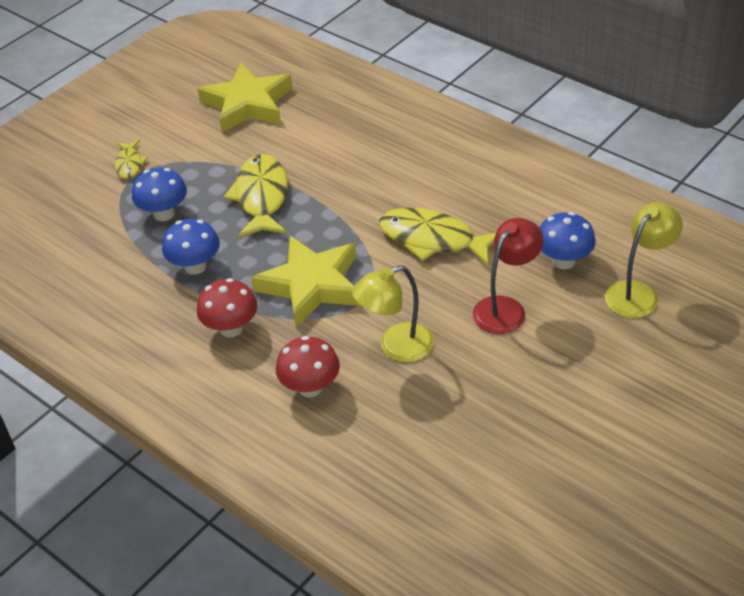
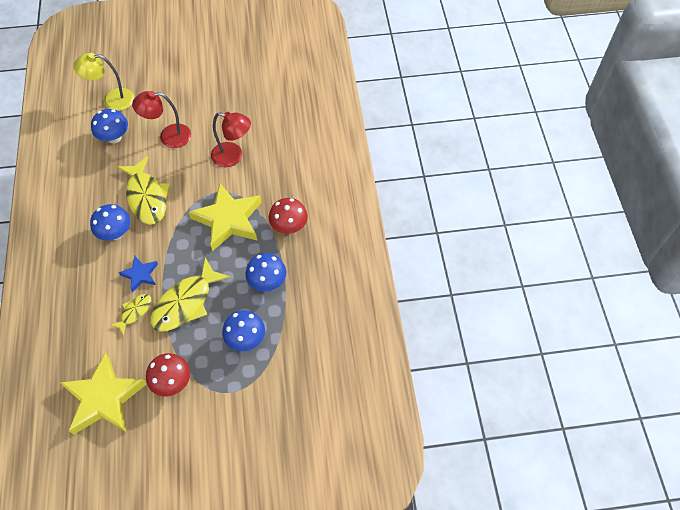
camera: 140 degrees left, 15 degrees up
(129, 164) = (224, 406): yellow fish -> yellow fish (134, 312)
(310, 387) = (288, 167): red mushroom -> red mushroom (172, 382)
(338, 184) = (140, 275): none -> blue star
(396, 347) = (233, 156): yellow lamp -> red lamp
(415, 193) = (115, 233): none -> blue mushroom

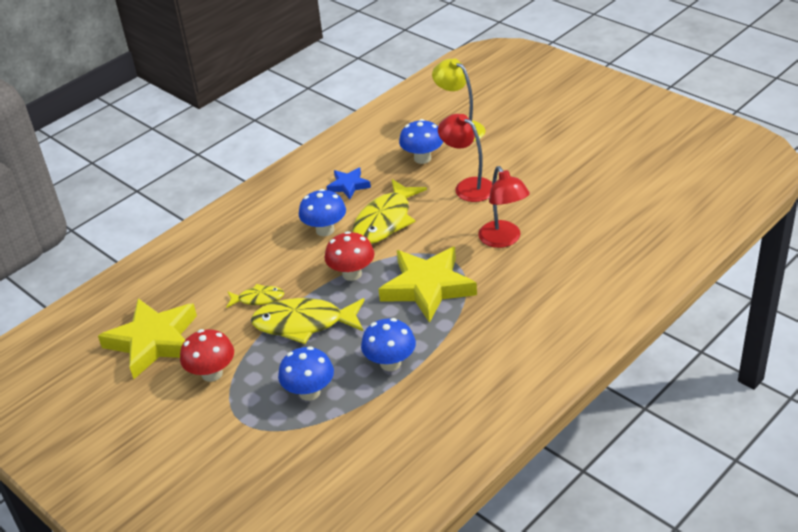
camera: 55 degrees right, 20 degrees down
(140, 275) = (300, 275): blue star -> blue star (348, 185)
(289, 227) = (473, 334): red mushroom -> red mushroom (352, 274)

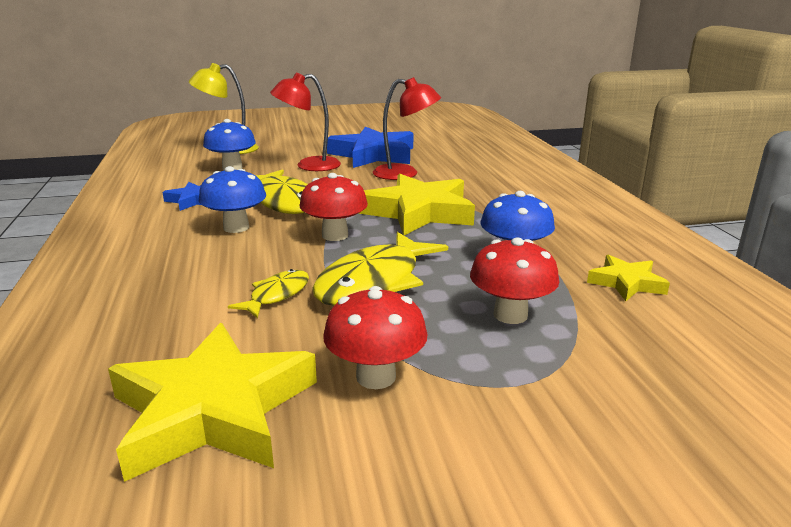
camera: 60 degrees left, 15 degrees down
(309, 392) = (510, 315): blue mushroom -> red mushroom
(396, 425) = (626, 283): none -> yellow star
(533, 200) = (373, 155): none -> blue star

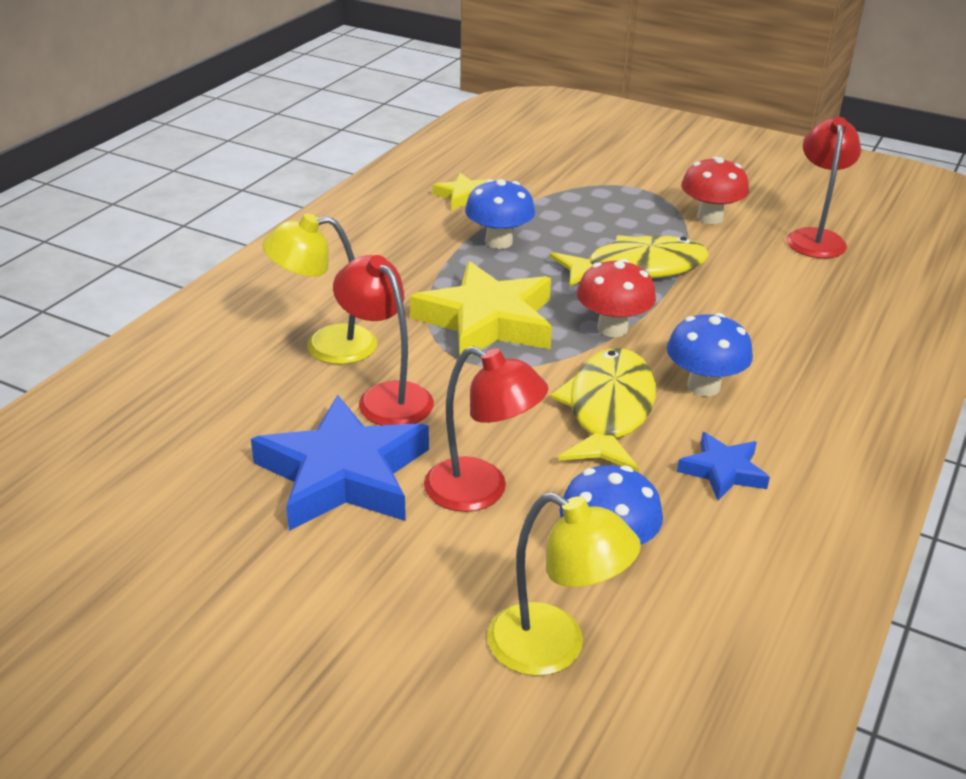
camera: 140 degrees left, 10 degrees up
(213, 410) = (815, 238): yellow star -> red lamp
(277, 295) = (725, 289): yellow fish -> none
(473, 178) = (326, 346): none -> yellow lamp
(510, 315) = (580, 212): red mushroom -> none

